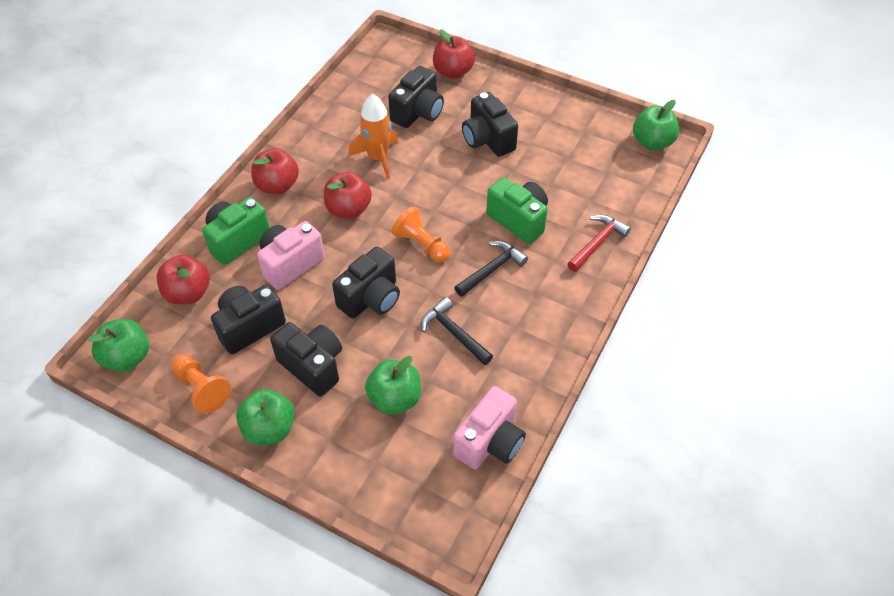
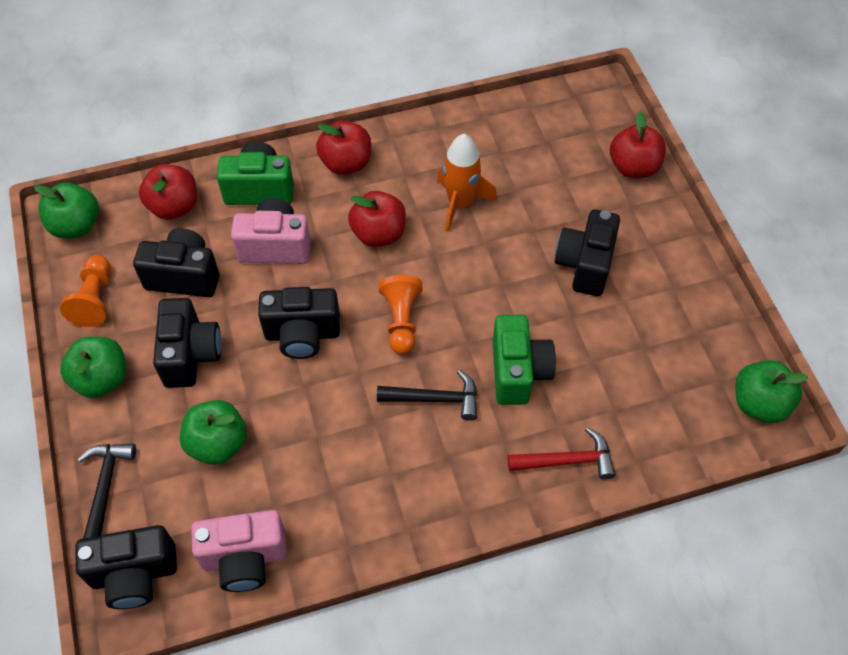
camera: 45 degrees right, 5 degrees up
(418, 112) = (549, 185): black camera -> black camera (134, 575)
(454, 333) = (332, 430): black hammer -> black hammer (105, 487)

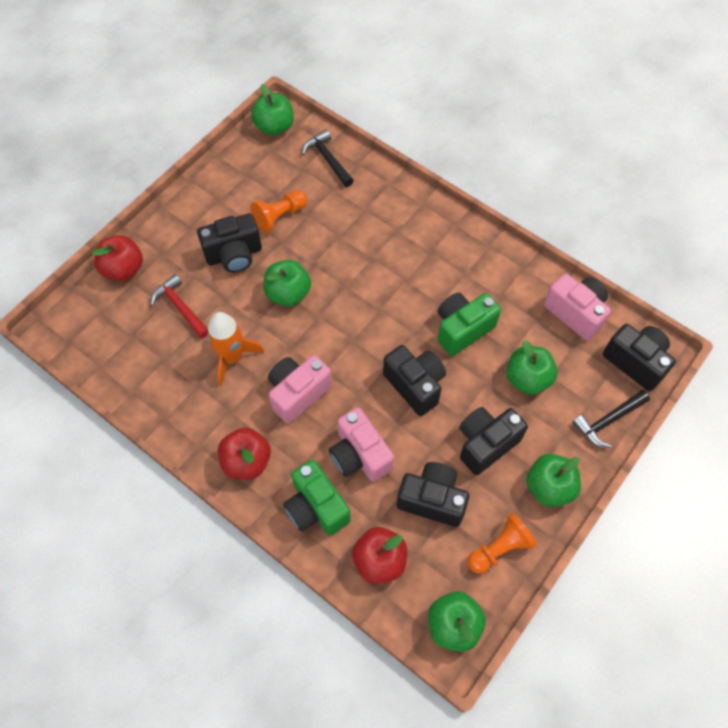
camera: 125 degrees left, 5 degrees up
(184, 276) = (432, 499): black camera -> black camera turned 135 degrees clockwise
(378, 234) = (298, 393): red apple -> pink camera
(401, 320) = (358, 333): orange pawn -> orange pawn (279, 216)
(434, 399) = (399, 280): black hammer -> black hammer (327, 159)
(499, 286) = (288, 293): none -> green apple
(518, 371) = (345, 248): green camera -> green camera (462, 329)
(566, 460) = (384, 195): red hammer -> red hammer (180, 307)

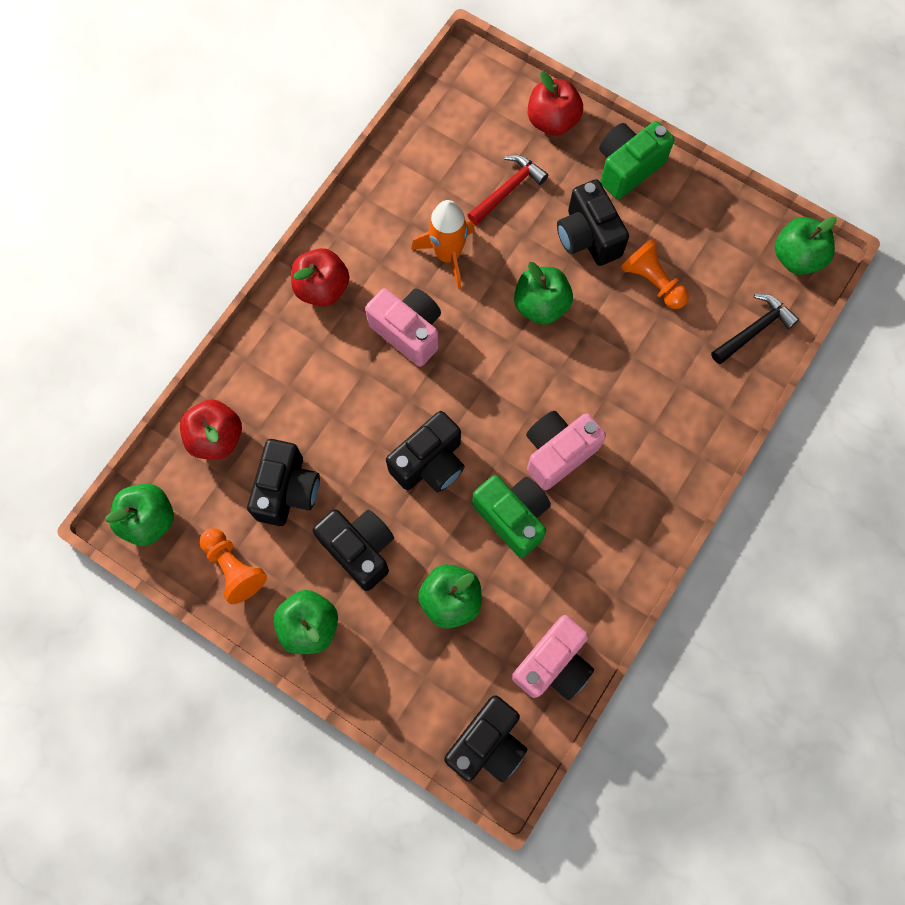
camera: 85 degrees right, 10 degrees up
(316, 507) = (273, 366): green camera -> green camera (627, 168)
(359, 455) = (336, 406): pink camera -> pink camera (558, 452)
(608, 421) = (400, 702): black hammer -> none

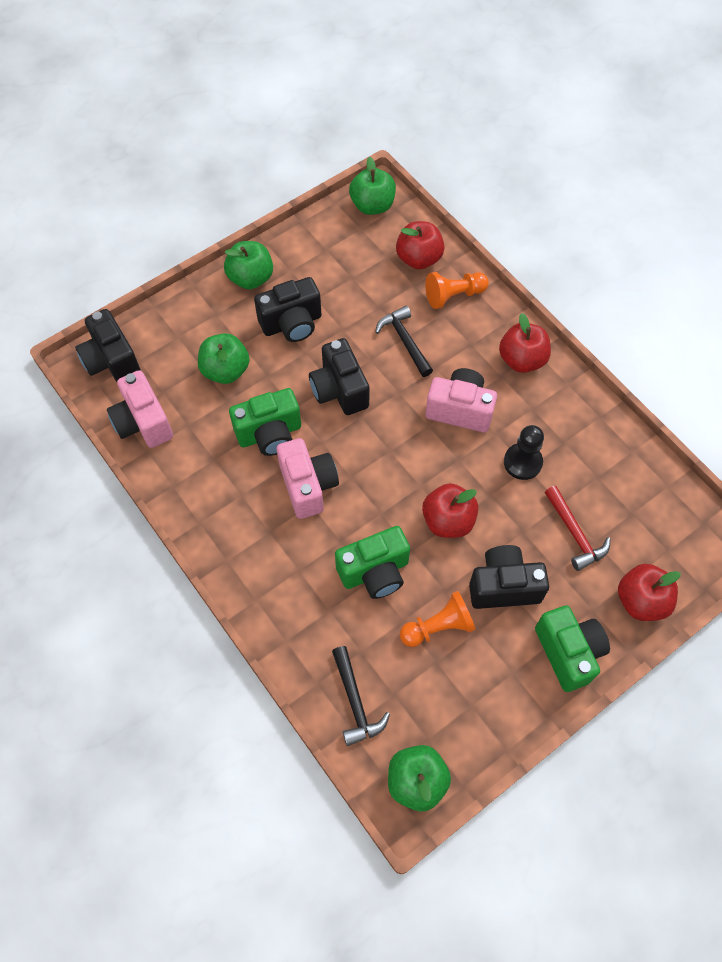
camera: 110 degrees right, 10 degrees down
(234, 568) = (314, 245): orange pawn -> orange pawn (453, 295)
(287, 490) = (358, 291): black camera -> none
(340, 415) = (405, 341): none -> black hammer
(408, 331) = (460, 410): pink camera -> pink camera turned 135 degrees counterclockwise
(448, 255) = (522, 462): orange rocket -> black pawn
(541, 305) = (448, 520): green apple -> red apple
(623, 355) = (375, 572): none -> green camera

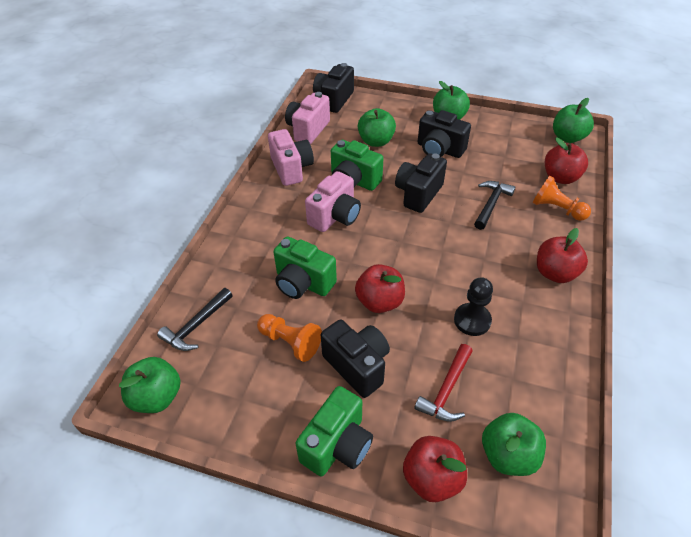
camera: 55 degrees right, 15 degrees down
(460, 410) = (473, 260): pink camera -> pink camera (291, 169)
(657, 533) = (508, 455): none -> green apple

